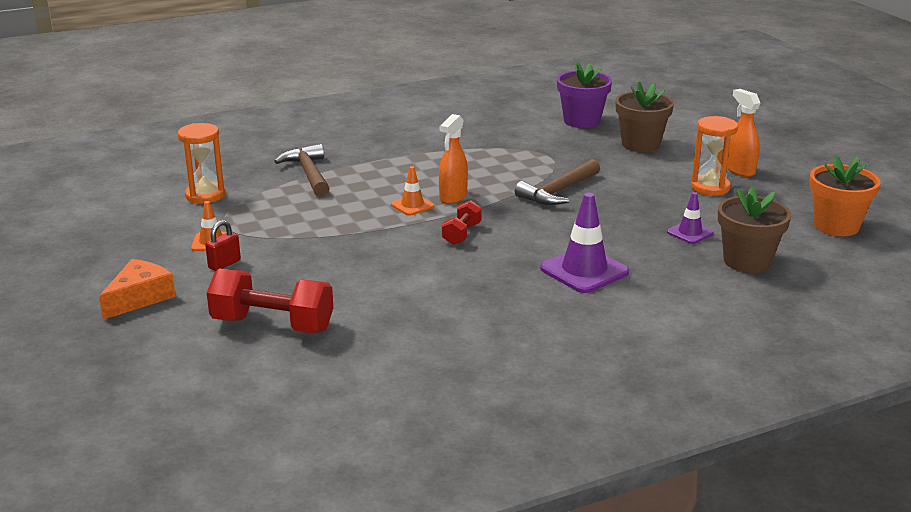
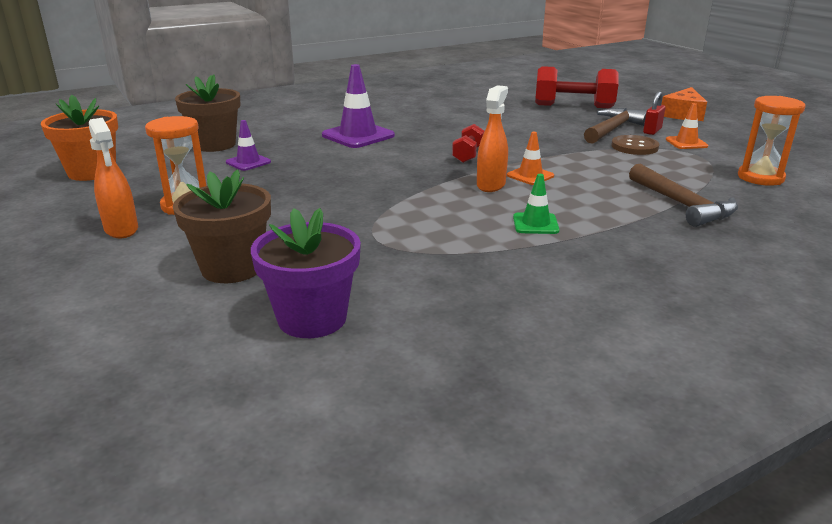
camera: 175 degrees right, 0 degrees up
(275, 238) = (634, 147): none -> brown button
(434, 163) = (535, 224): none -> green traffic cone
(558, 191) = (372, 195): brown hammer -> brown hammer (613, 129)

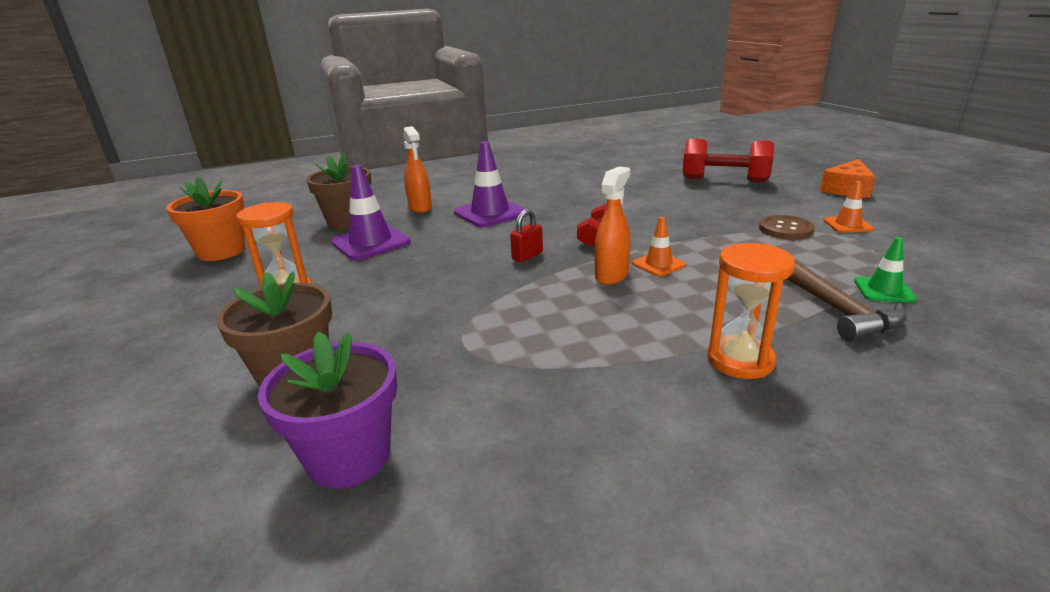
camera: 10 degrees right, 0 degrees up
(121, 229) = (212, 321): orange spray bottle -> orange spray bottle (420, 208)
(248, 162) = (371, 243): purple traffic cone -> purple traffic cone, size x1.80
(535, 224) = (650, 330): green traffic cone -> green traffic cone (884, 290)
(613, 129) = (763, 207): brown hammer -> none
(652, 131) = (808, 209): red padlock -> red padlock (527, 256)
(760, 178) = (938, 273): orange hourglass -> orange hourglass (740, 360)

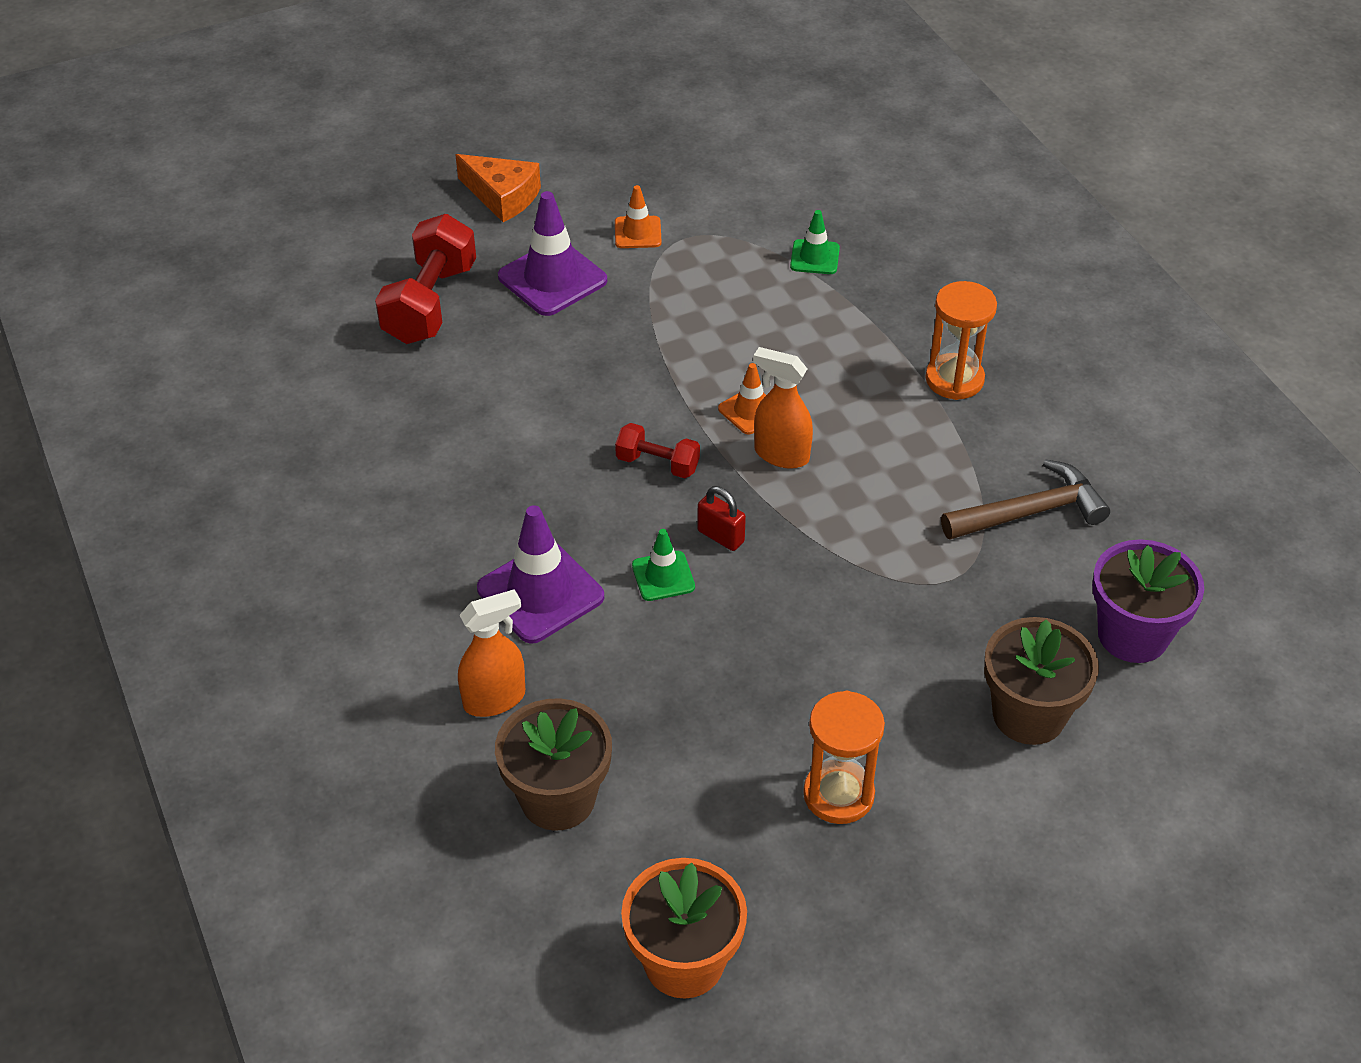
camera: 95 degrees left, 20 degrees up
(371, 243) = (659, 737): purple traffic cone -> purple traffic cone (552, 279)
(495, 241) = (663, 576): none -> green traffic cone
(785, 229) = (646, 285): brown button -> none
(834, 308) = (854, 299): brown hammer -> brown hammer (1030, 512)

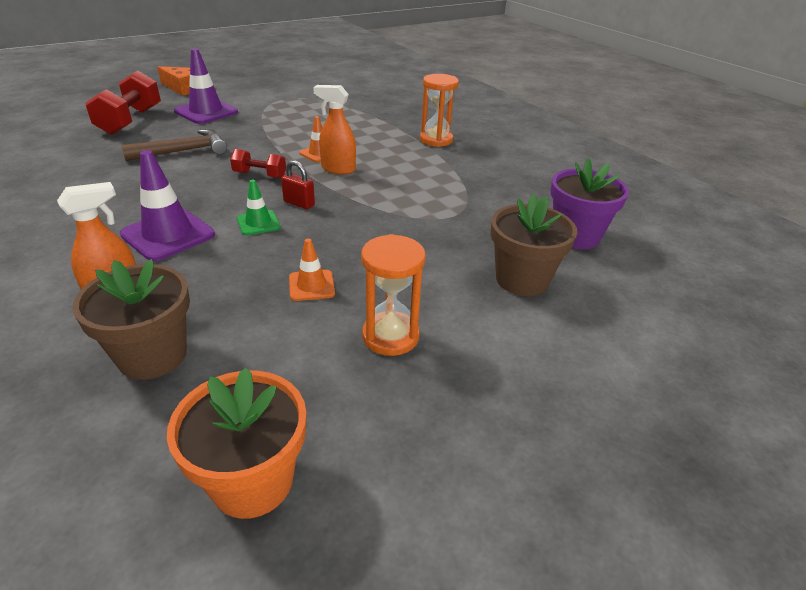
camera: 10 degrees left, 10 degrees down
(637, 232) = (257, 97): orange traffic cone -> orange traffic cone (311, 285)
(814, 257) = (353, 103): green traffic cone -> none
(1030, 512) = (493, 186): brown hammer -> brown hammer (184, 151)

